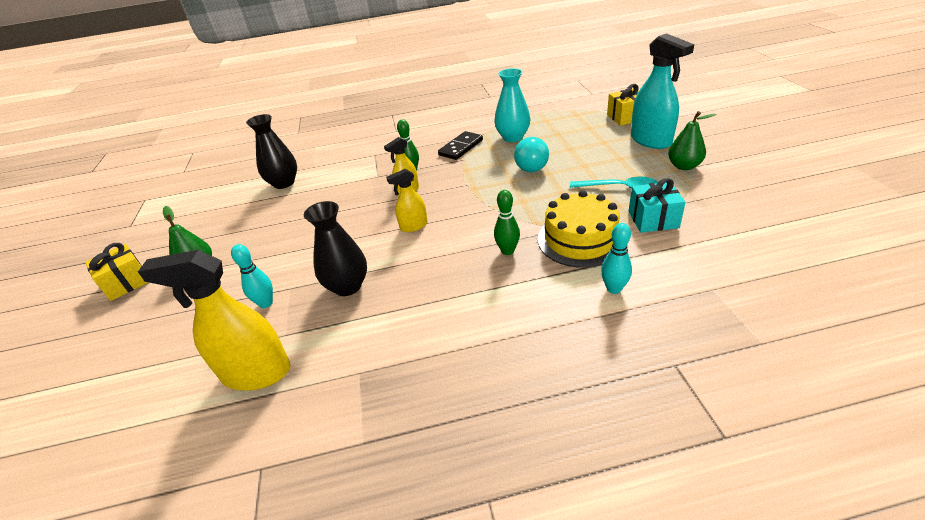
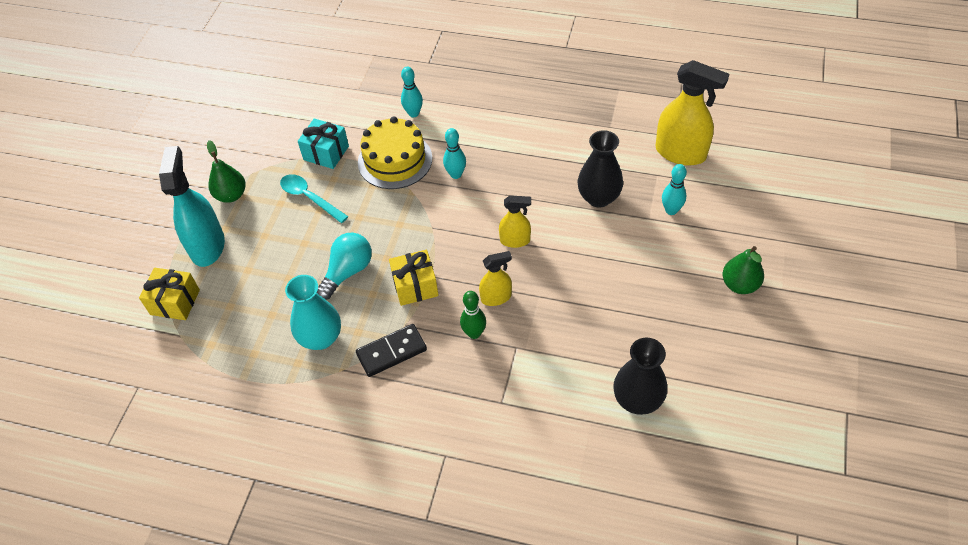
camera: 155 degrees left, 15 degrees up
(126, 283) = (816, 299): yellow gift -> yellow gift (415, 286)
(507, 251) = (456, 174): green bowling pin -> turquoise bowling pin

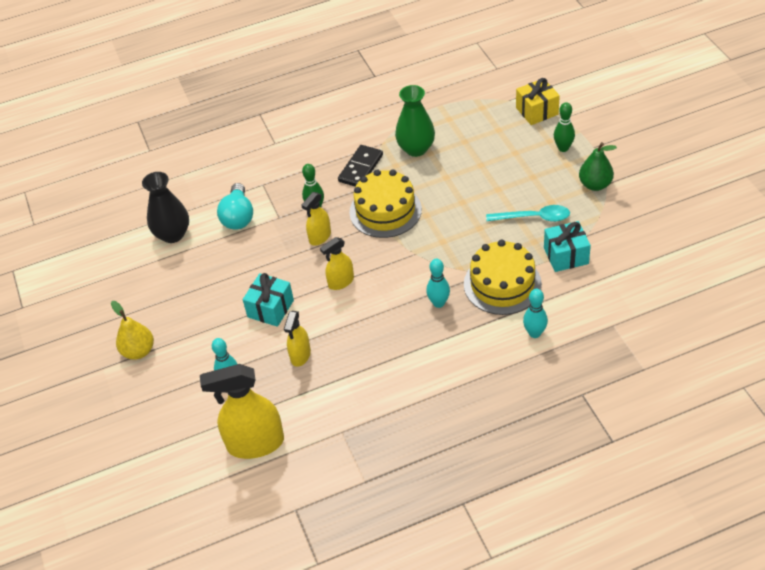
camera: 145 degrees right, 5 degrees down
(207, 246) = (563, 148): turquoise spray bottle -> green bowling pin
(321, 338) = (416, 149): turquoise vase -> green vase
(347, 272) = (443, 191): turquoise light bulb -> turquoise light bulb (238, 216)
(415, 286) = (385, 210): yellow gift -> yellow cake
(594, 253) = (270, 308): none -> turquoise gift
(598, 198) = (300, 355): black vase -> yellow spray bottle
(739, 285) = (138, 351): green pear -> yellow pear

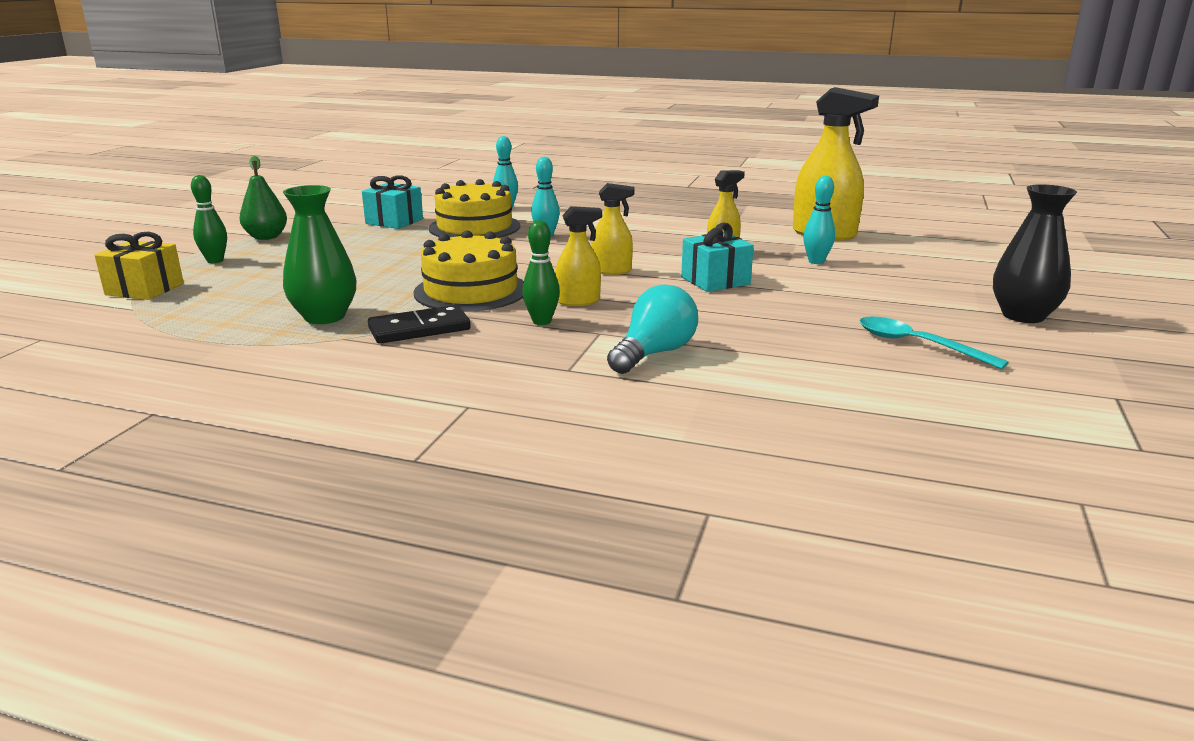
camera: 145 degrees left, 25 degrees down
(138, 351) = (917, 305): yellow pear -> none
(173, 234) = (779, 375): black vase -> black vase (1023, 316)
(534, 218) = (361, 241): turquoise spoon -> turquoise spoon (917, 345)

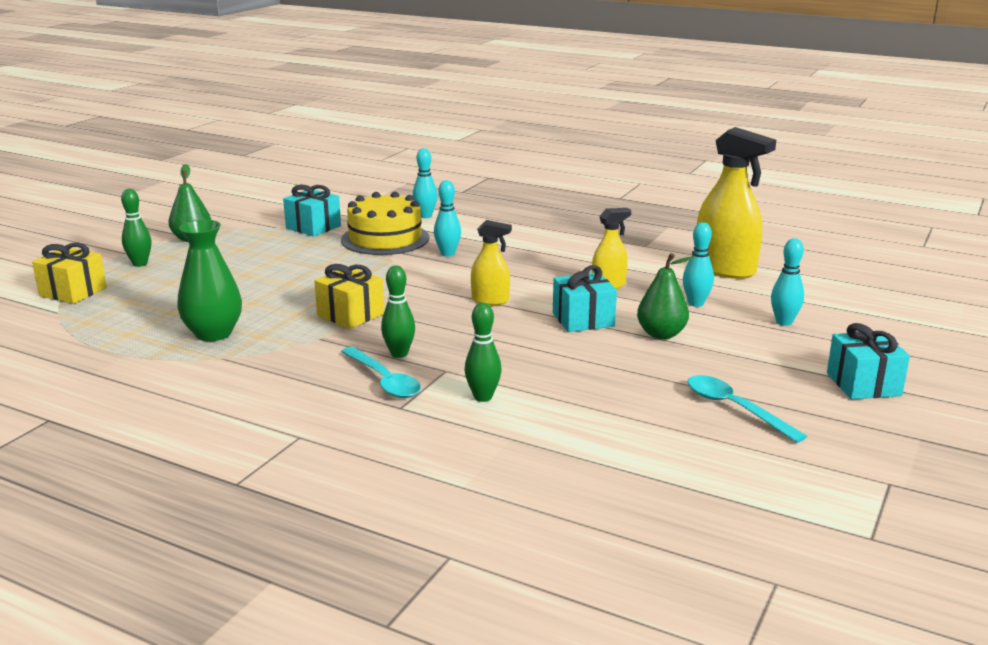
camera: 10 degrees right, 0 degrees up
(419, 329) = (289, 353): black domino -> none
(471, 291) = (350, 314): yellow cake -> yellow gift
(538, 346) = (384, 381): none -> turquoise spoon
(578, 301) = (443, 333): yellow spray bottle -> none
(654, 353) = (483, 397): turquoise light bulb -> green bowling pin
(800, 288) = (661, 334): none -> green pear
(910, 271) = (784, 322): none -> turquoise bowling pin
(1023, 316) = (863, 384): black vase -> turquoise gift

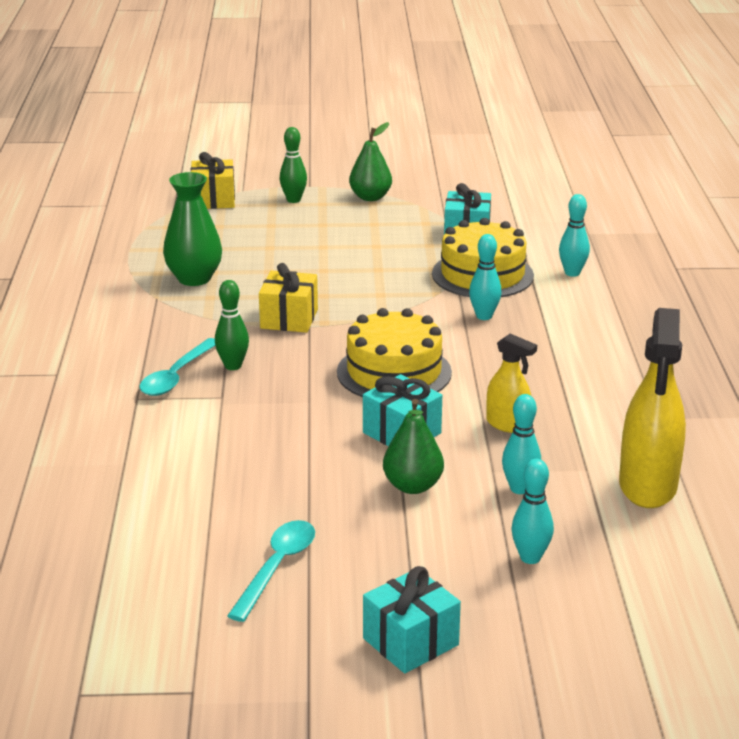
camera: 60 degrees right, 5 degrees up
(483, 397) = (186, 429): green bowling pin -> none
(490, 300) = (394, 372): yellow spray bottle -> yellow cake

